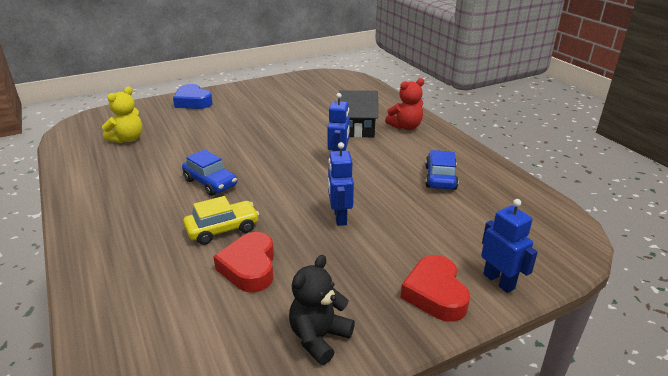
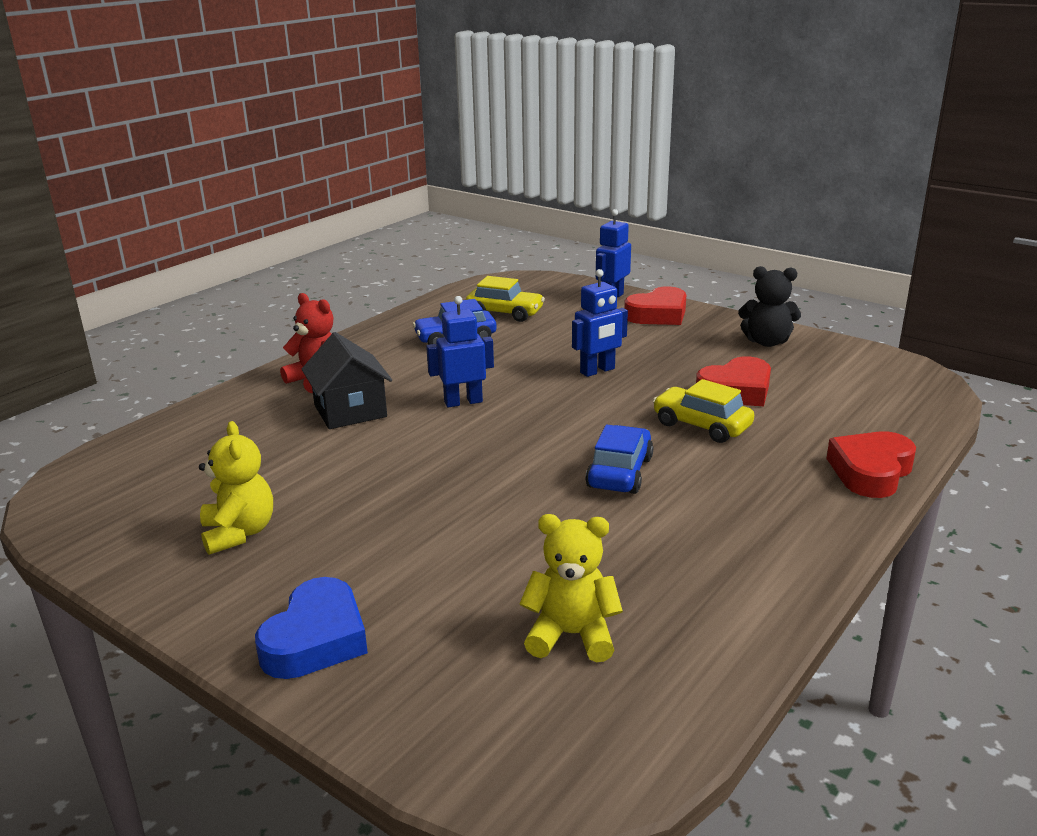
camera: 115 degrees left, 5 degrees down
(93, 271) = (870, 472): none -> red heart
(272, 97) = (239, 533): none -> yellow teddy bear
(483, 210) = (505, 313): none -> yellow car

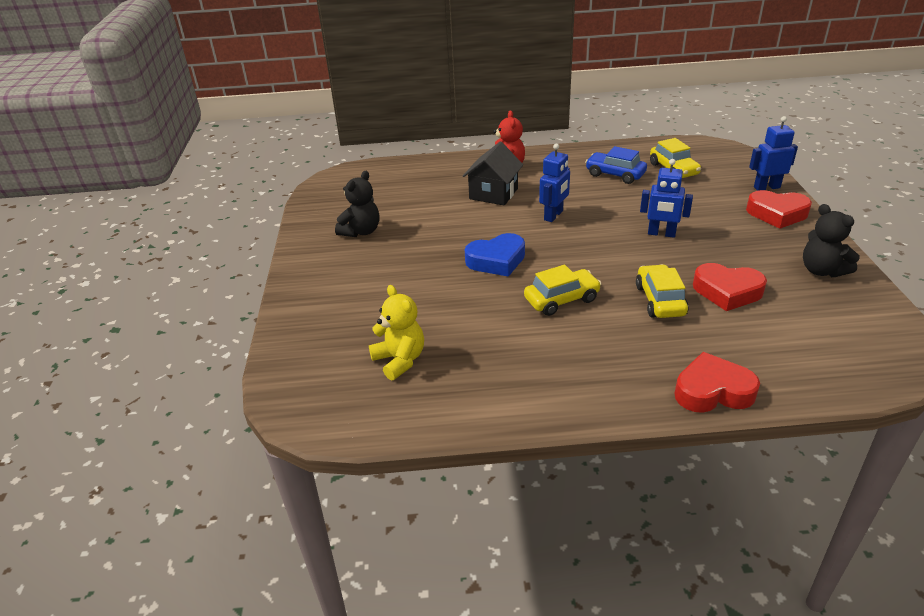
camera: 50 degrees right, 10 degrees up
(239, 533) = (361, 231): yellow teddy bear -> black teddy bear
(316, 639) = (317, 295): blue heart -> blue heart (496, 260)
(463, 402) = (553, 216): blue robot -> blue robot turned 90 degrees clockwise
(619, 472) = (561, 299): blue car -> yellow car

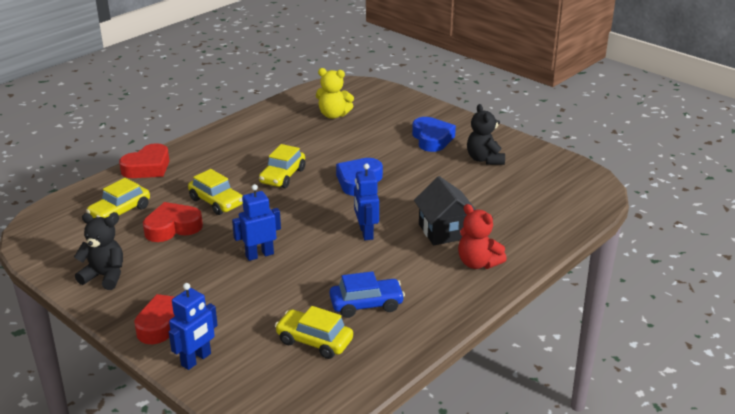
camera: 135 degrees right, 5 degrees down
(361, 273) = (432, 139): none -> blue heart
(779, 336) = (120, 212): none -> yellow car

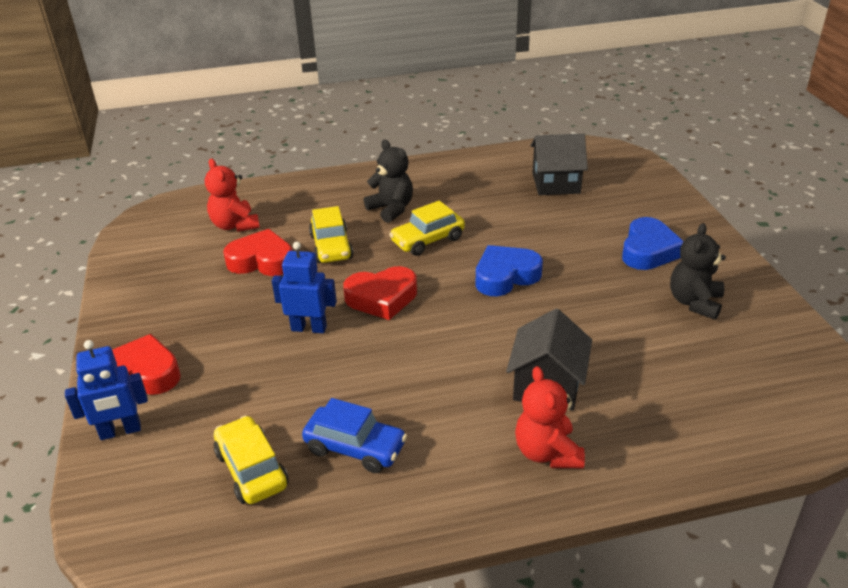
camera: 35 degrees right, 5 degrees up
(105, 276) = (149, 292): black teddy bear -> black teddy bear (391, 209)
(120, 212) = (235, 225): yellow car -> red teddy bear
(147, 167) = (308, 185): red heart -> red heart (382, 298)
(333, 115) = (556, 183): yellow teddy bear -> black house
(366, 233) = (449, 348): blue robot -> none

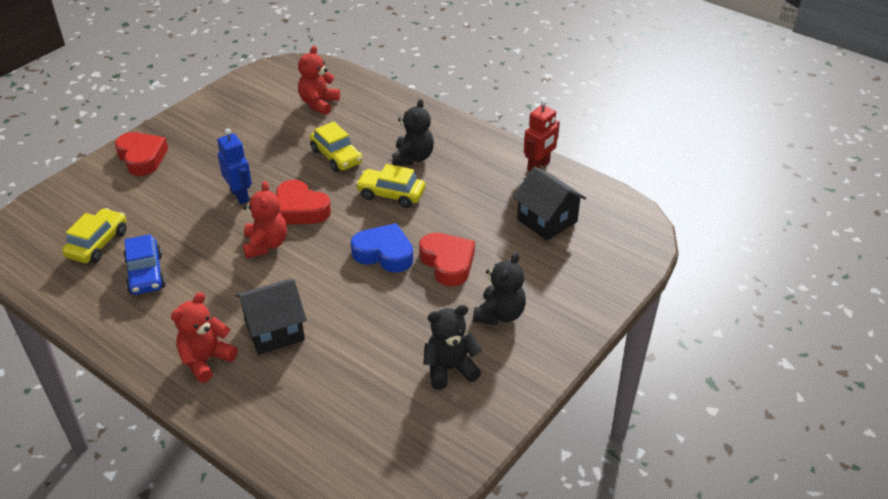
camera: 50 degrees right, 5 degrees up
(120, 431) = (91, 179): blue robot -> none
(262, 261) = (291, 137): red heart -> red heart (448, 263)
(331, 247) = (336, 157): yellow car -> yellow car turned 75 degrees counterclockwise
(409, 341) = (266, 245): none -> red teddy bear
(484, 159) = (538, 166): none -> red robot
(648, 251) = (499, 314): blue heart -> black teddy bear

